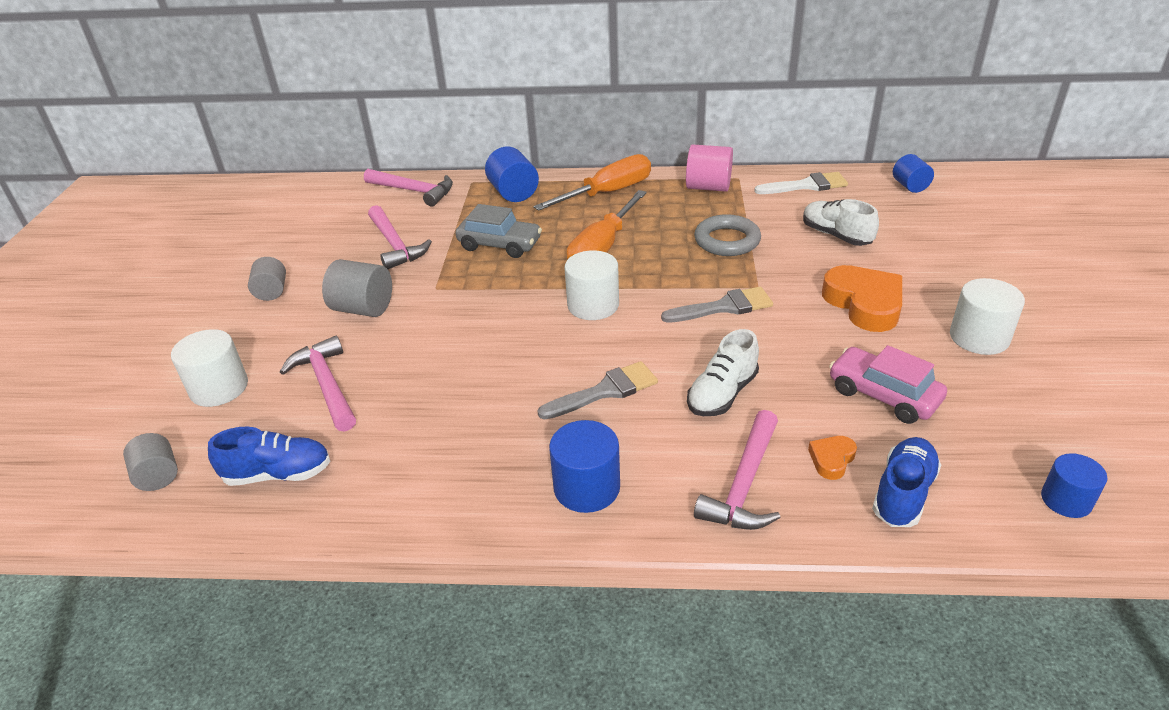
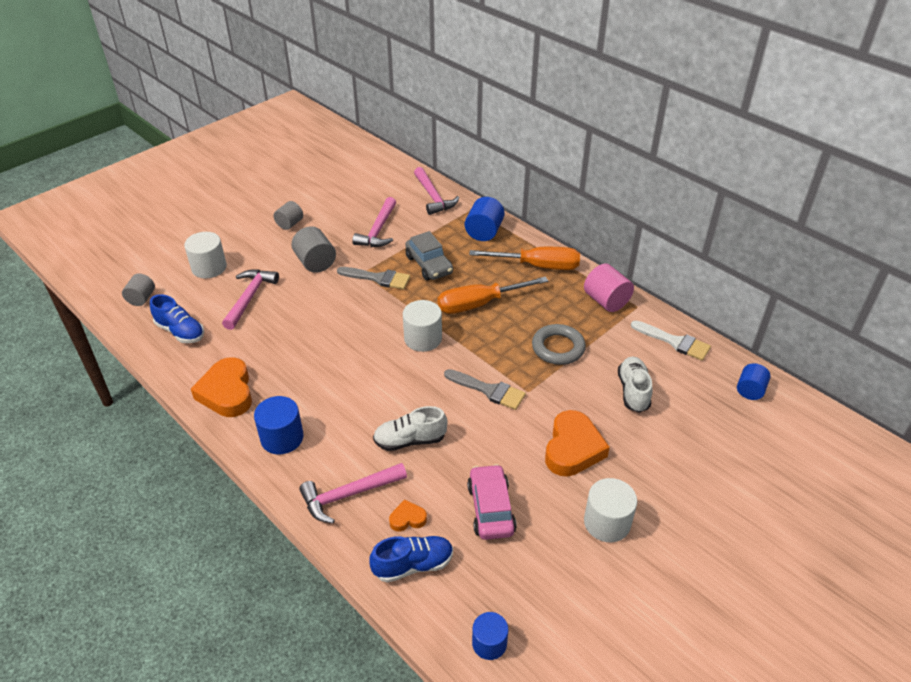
camera: 40 degrees right, 5 degrees up
(446, 492) = (227, 392): none -> orange heart
(605, 391) = (358, 394): grey brush -> grey brush (378, 278)

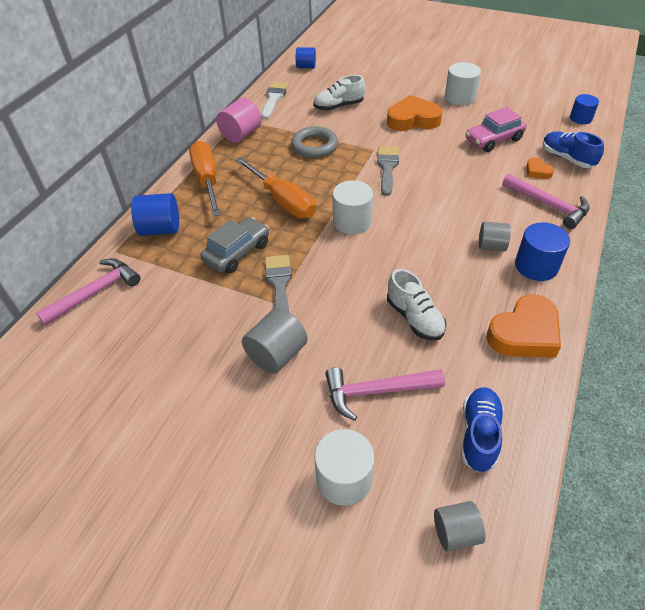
camera: 110 degrees left, 5 degrees up
(290, 224) = (201, 426): grey cylinder -> grey cylinder (491, 246)
(378, 230) = (186, 319): pink hammer -> none
(410, 440) = (471, 192): white shoe -> white shoe (414, 318)

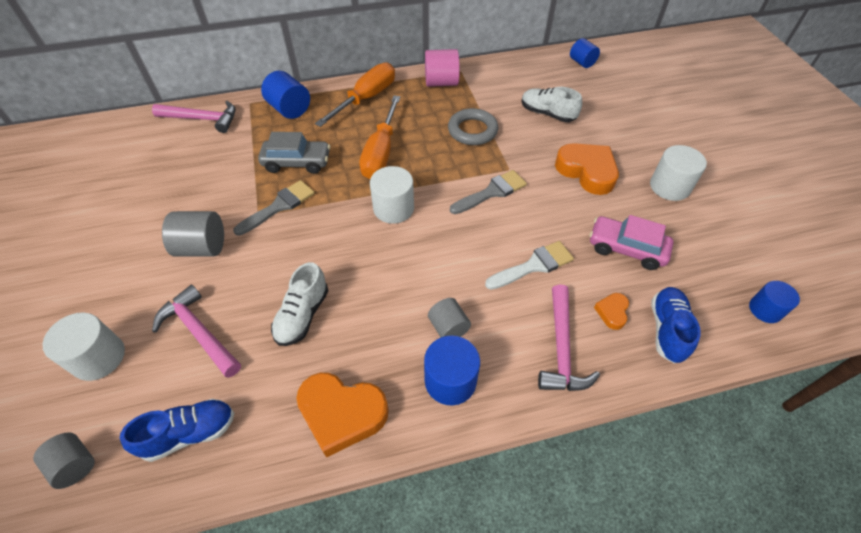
camera: 50 degrees right, 5 degrees up
(274, 98) = (511, 71): white brush -> white brush (534, 265)

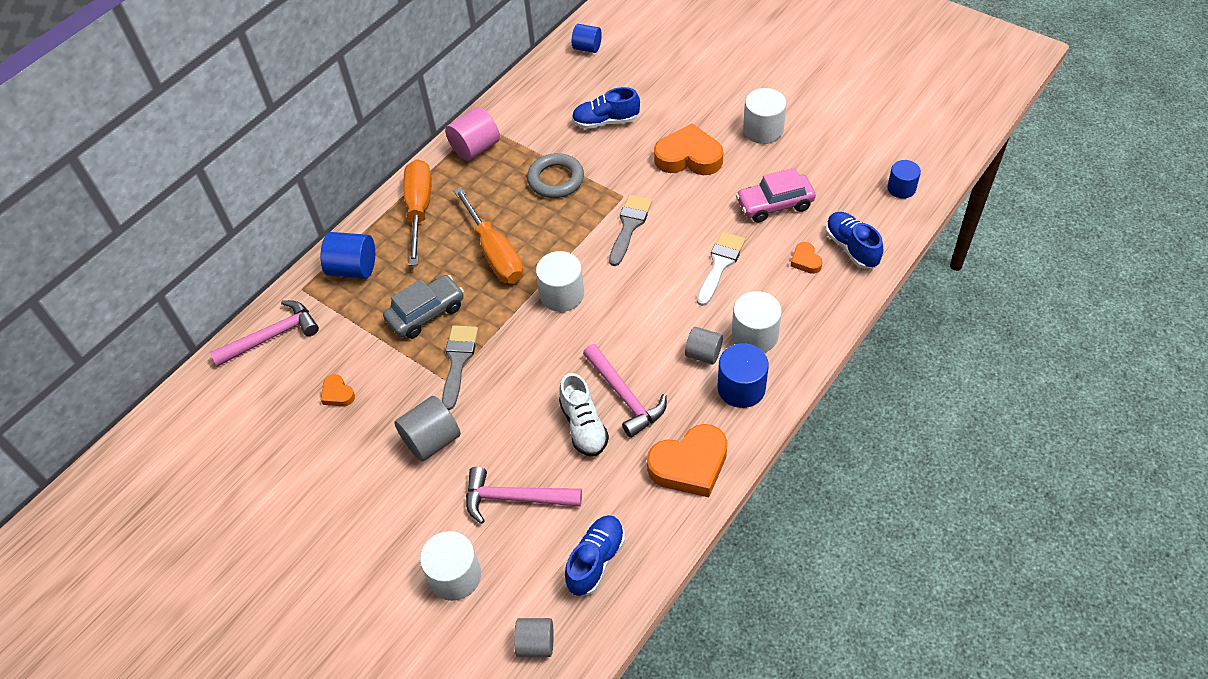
camera: 35 degrees left, 0 degrees up
(191, 177) = (337, 394): none -> orange heart
(506, 344) = (754, 335): none -> white cylinder
(547, 114) = (605, 121): white shoe -> blue shoe
(561, 349) = (795, 311): pink hammer -> pink hammer (625, 396)

